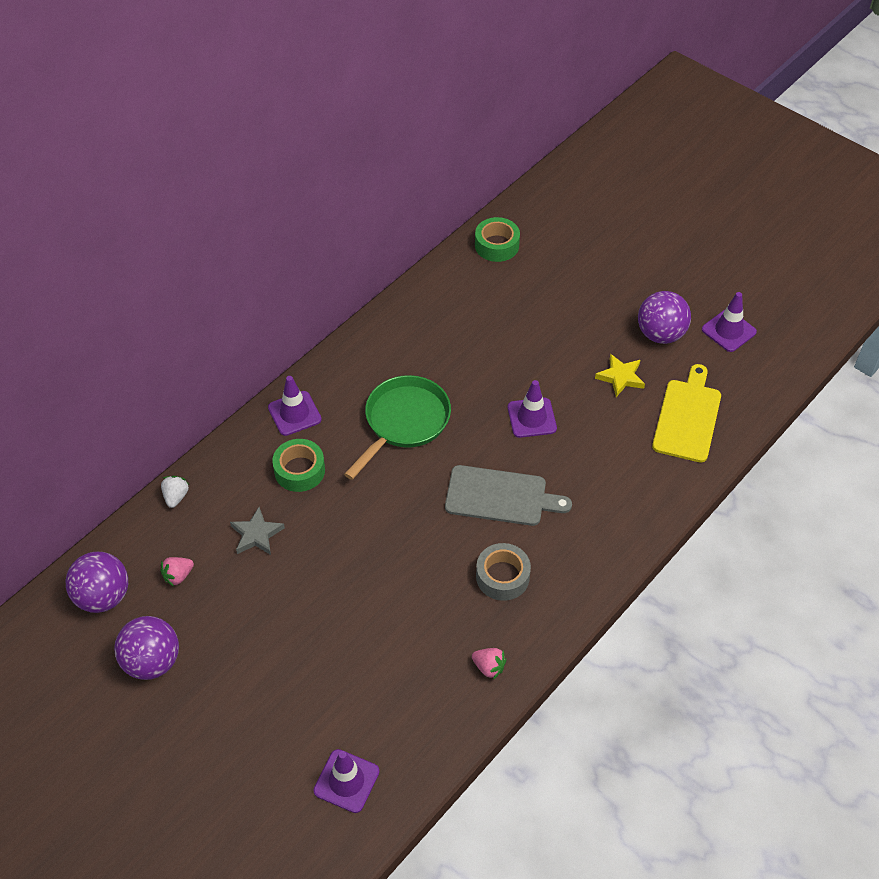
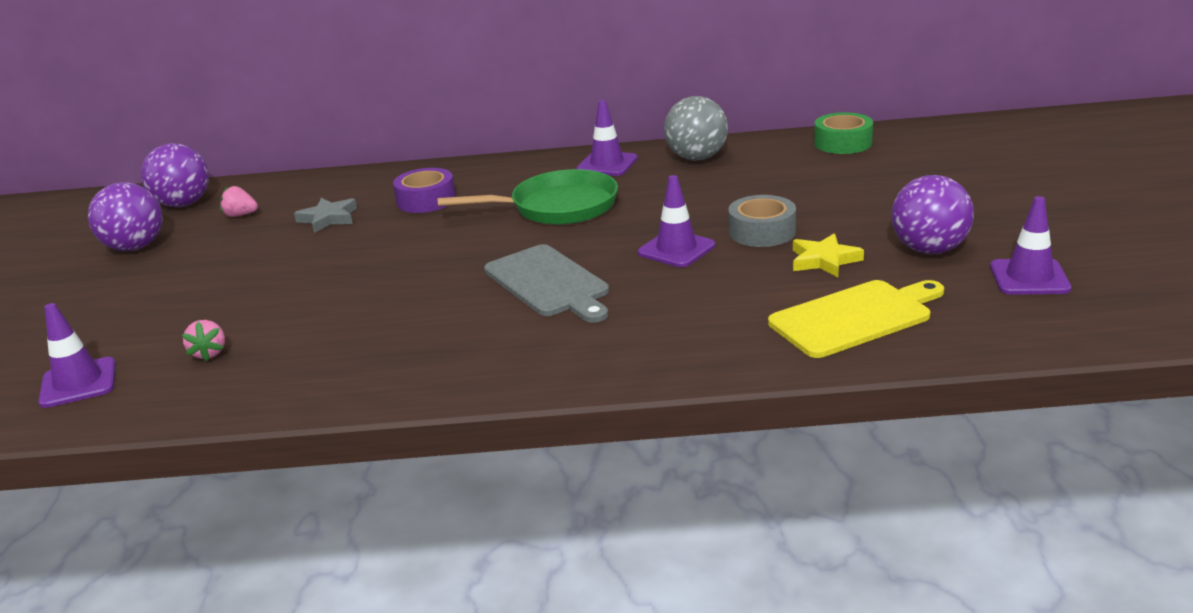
camera: 50 degrees right, 25 degrees down
(176, 497) = (323, 179): white strawberry -> none
(294, 413) = (485, 171): purple traffic cone -> purple traffic cone (607, 164)
(299, 470) = (426, 200): green tape -> purple tape
(424, 313) = (697, 158): none -> grey ball
(489, 667) = (314, 383): pink strawberry -> pink strawberry (209, 353)
(502, 576) = (447, 332): grey tape -> grey tape (762, 232)

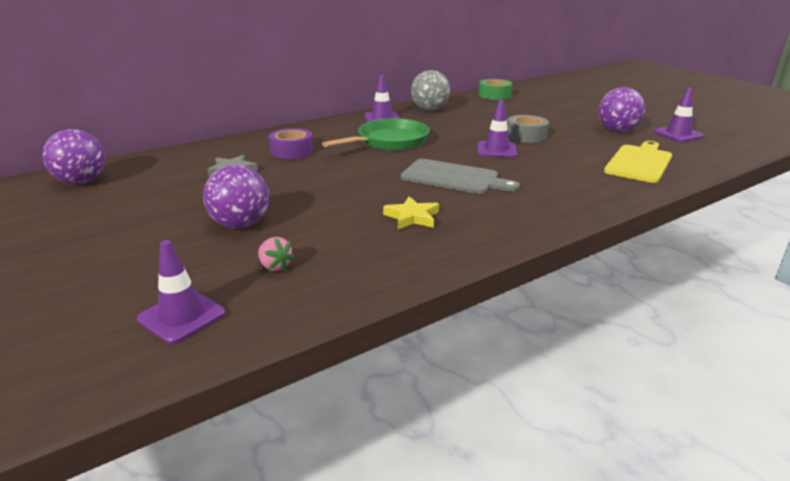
camera: 35 degrees left, 0 degrees up
(135, 247) = (79, 215): purple ball -> purple ball (240, 225)
(240, 215) = (151, 180): pink strawberry -> none
(824, 260) = (579, 142): yellow star -> yellow star (412, 217)

